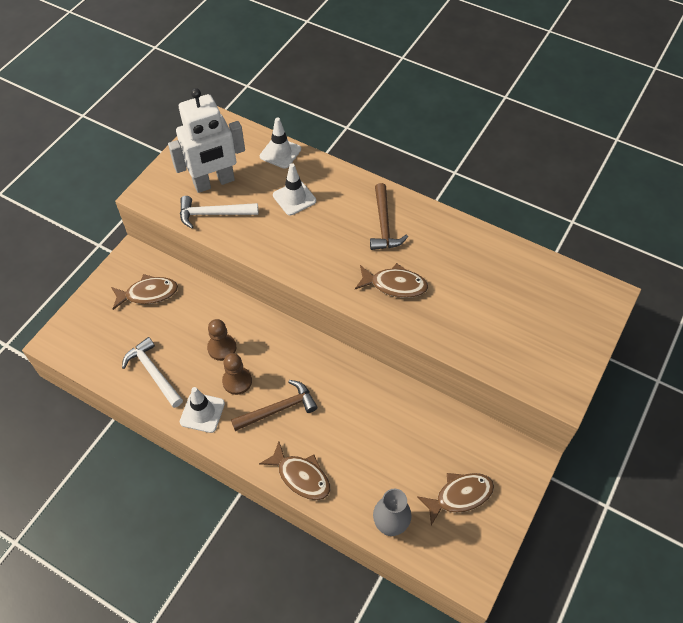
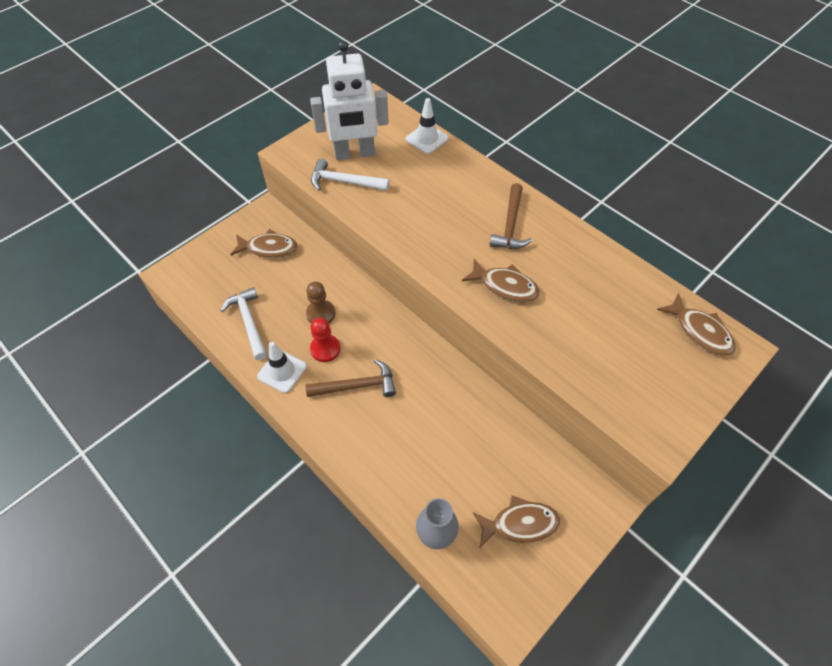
camera: 15 degrees right, 0 degrees up
(237, 381) = (325, 349): brown pawn -> red pawn
(294, 198) = (427, 182): white traffic cone -> none
(301, 476) = (358, 459): brown fish -> brown fish (699, 331)

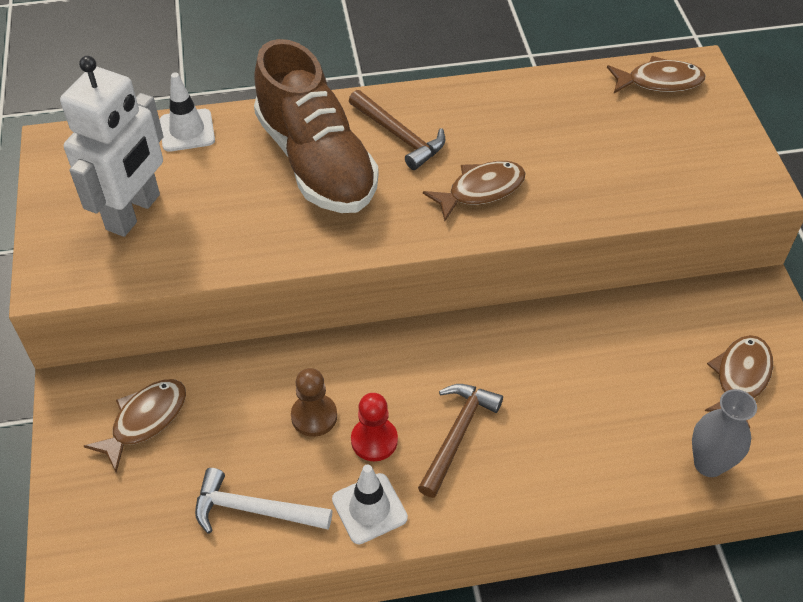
camera: 55 degrees left, 5 degrees down
(344, 182) = (173, 249): white hammer -> none
(455, 201) = (316, 161): none -> brown shoe

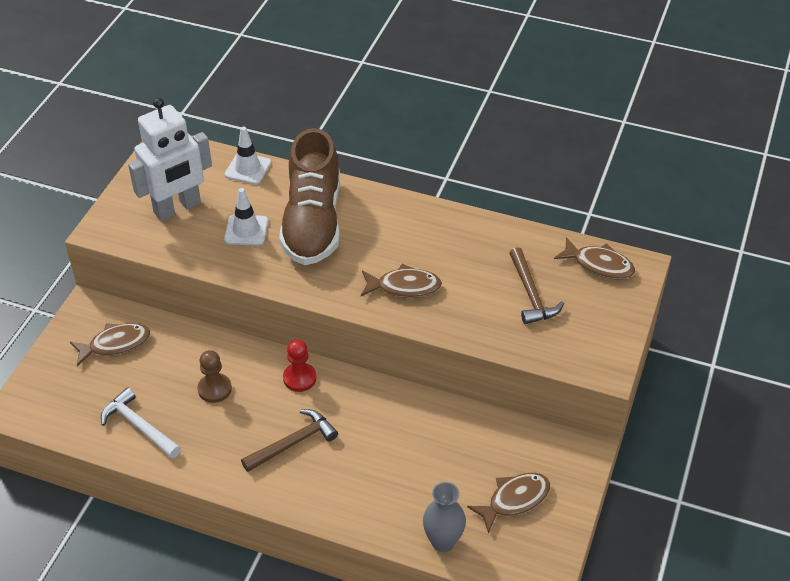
camera: 30 degrees right, 5 degrees down
(369, 508) = (205, 459): white traffic cone -> white traffic cone (246, 230)
(374, 440) = (239, 421): red pawn -> red pawn (299, 378)
(399, 136) = (380, 228): brown hammer -> brown hammer (531, 294)

